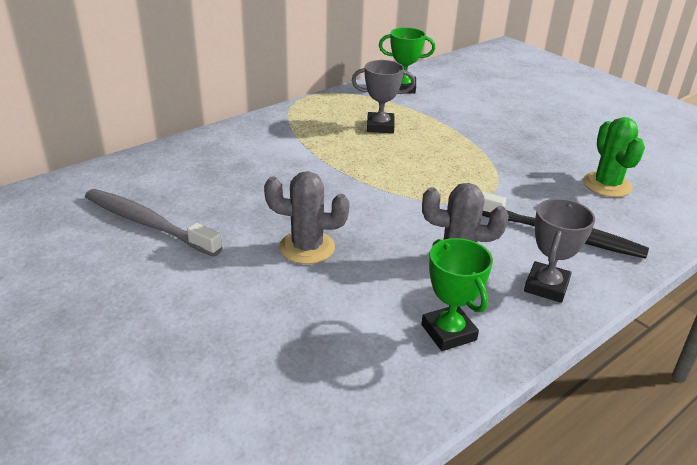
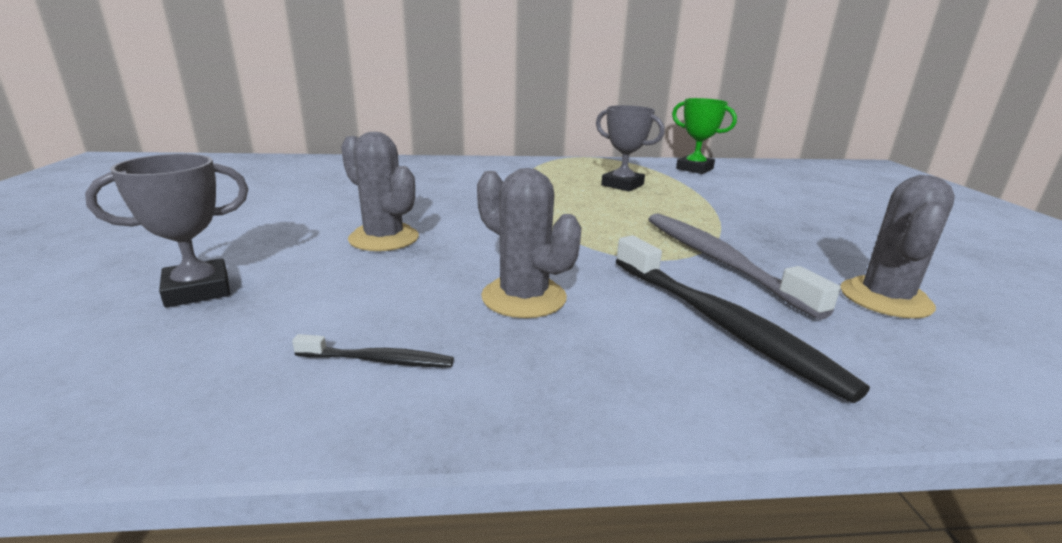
camera: 35 degrees right, 10 degrees down
(148, 223) = (298, 190): grey toothbrush -> grey toothbrush (719, 261)
(448, 332) = (378, 360): green trophy -> black toothbrush
(546, 286) = (605, 369): grey trophy -> grey trophy (198, 290)
(607, 185) = (885, 298): green cactus -> grey cactus

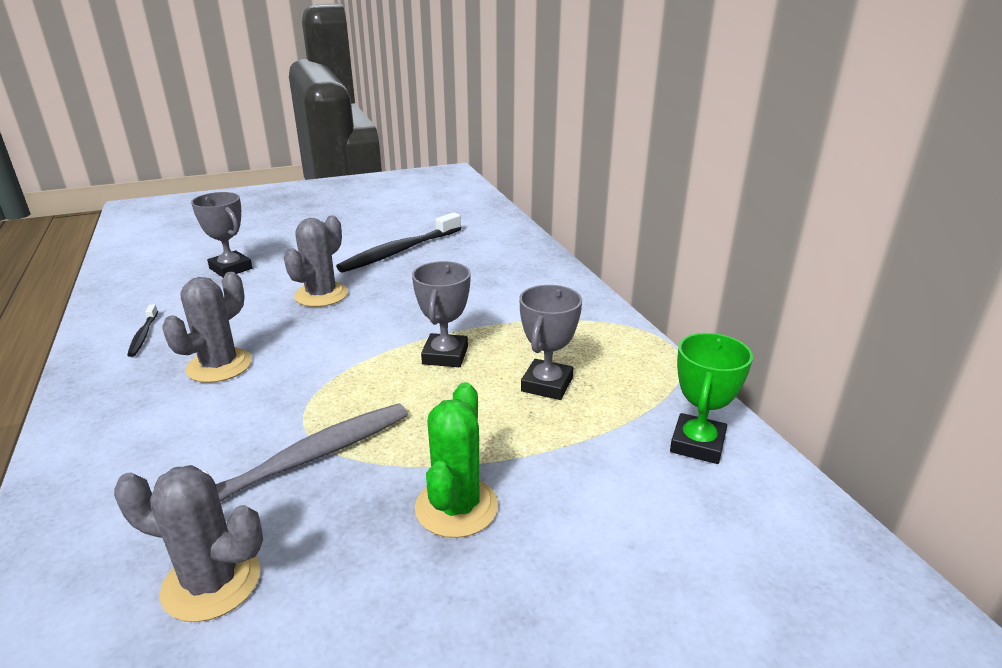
camera: 75 degrees right, 5 degrees up
(565, 204) = (445, 355): none -> grey trophy
(720, 323) = (169, 458): black toothbrush -> black toothbrush (400, 251)
(765, 220) = (456, 507): none -> green cactus

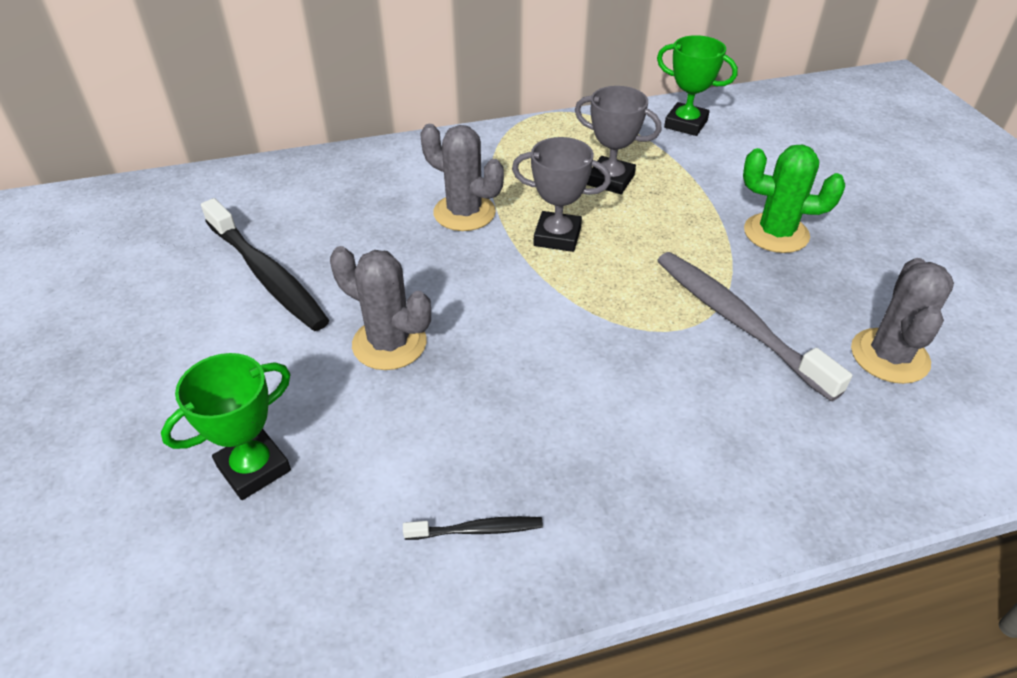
camera: 85 degrees left, 15 degrees up
(219, 365) = (569, 418): grey cactus -> grey cactus (464, 213)
(231, 268) = (254, 468): grey trophy -> green trophy

